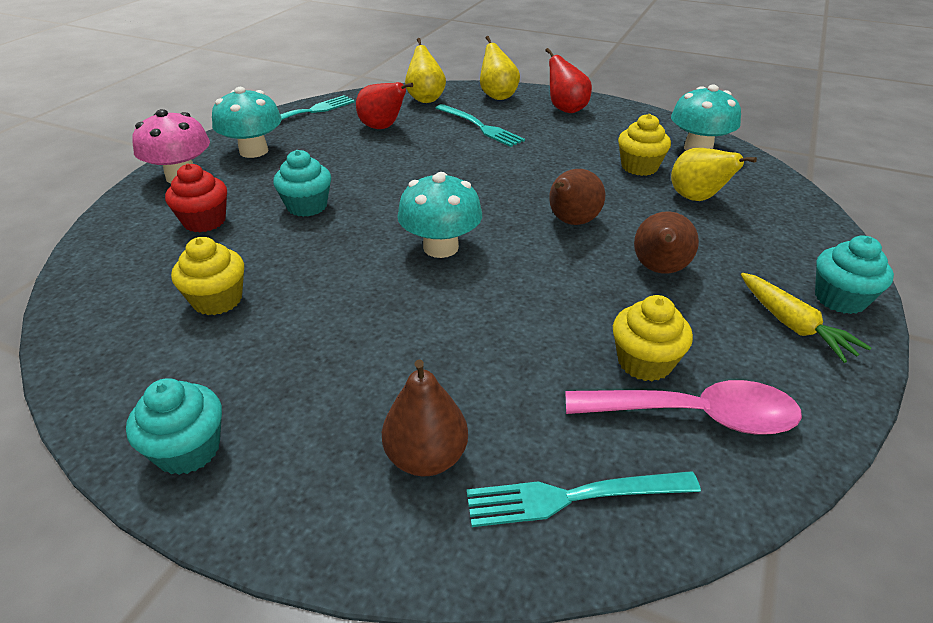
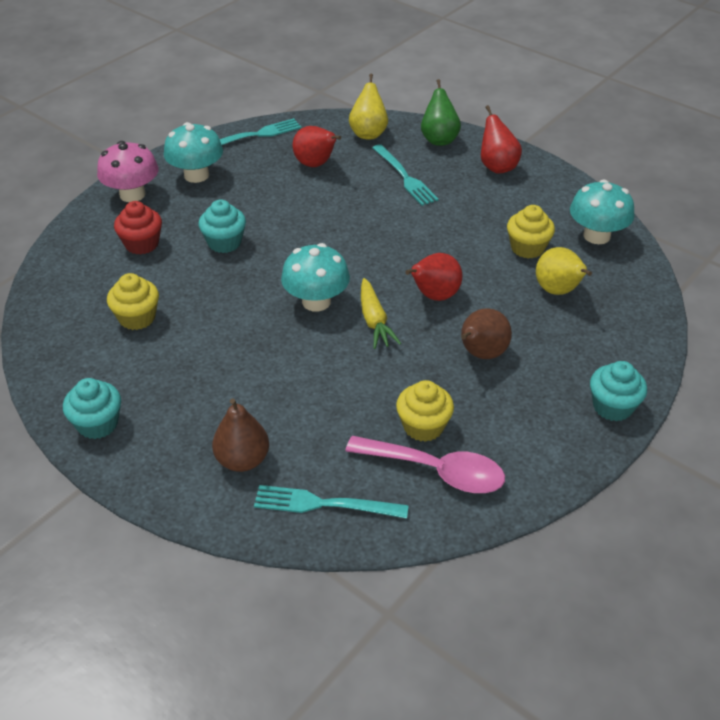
camera: 15 degrees right, 5 degrees up
(497, 96) = (439, 139): yellow pear -> green pear
(571, 222) = (434, 296): brown pear -> red pear
(792, 325) = (556, 421): yellow carrot -> yellow carrot (374, 321)

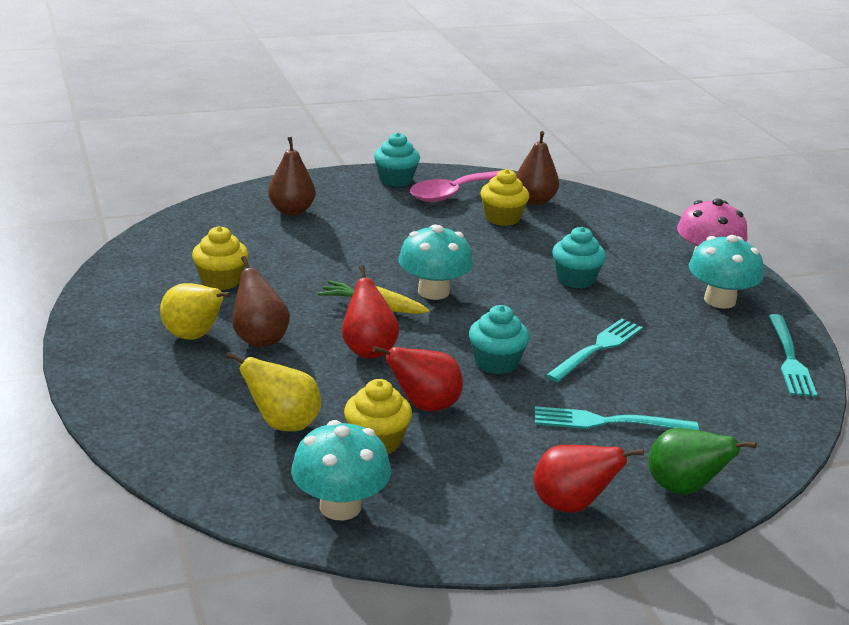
camera: 120 degrees right, 15 degrees down
(79, 313) = (534, 201): none -> brown pear
(142, 244) = (611, 245): red cupcake -> none
(315, 164) = (688, 374): red pear -> red pear (424, 406)
(323, 504) = (211, 222): turquoise fork -> turquoise fork (597, 348)
(368, 133) = (740, 438): yellow pear -> yellow pear (194, 336)
(435, 471) = (173, 268): pink spoon -> pink spoon (455, 193)
(612, 407) = (103, 372): turquoise cupcake -> turquoise cupcake (496, 363)

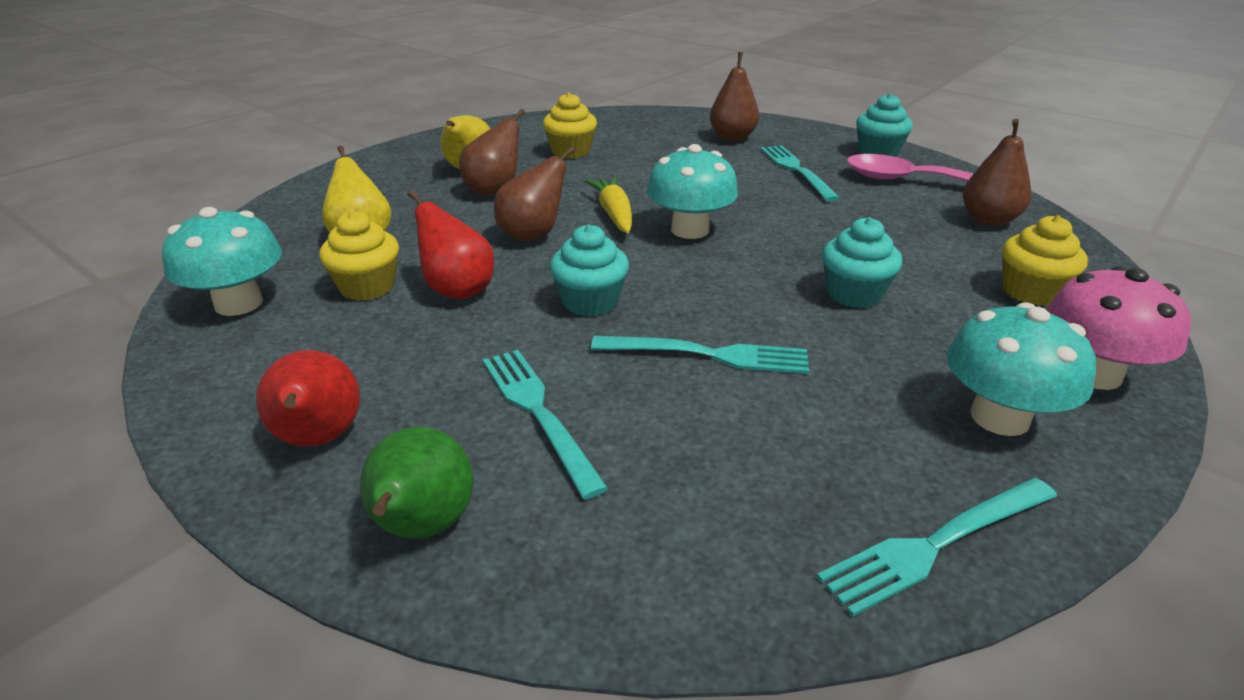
camera: 60 degrees right, 5 degrees up
(368, 350) = (533, 235): red pear -> brown pear
(385, 217) = (795, 170): none -> turquoise fork
(502, 218) = (911, 216): yellow cupcake -> yellow cupcake (1031, 292)

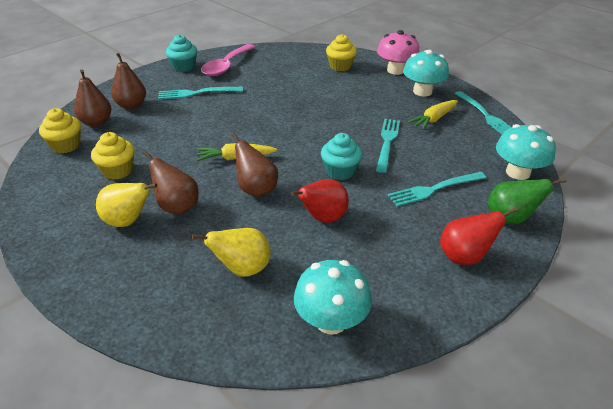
camera: 85 degrees left, 5 degrees up
(367, 287) = (314, 258): yellow cupcake -> yellow cupcake (66, 145)
(690, 230) = (264, 135): turquoise mushroom -> turquoise mushroom (518, 172)
(848, 429) = (433, 119): none -> yellow carrot
(854, 294) = (338, 101): turquoise cupcake -> none
(988, 220) = (276, 59): brown pear -> brown pear (96, 122)

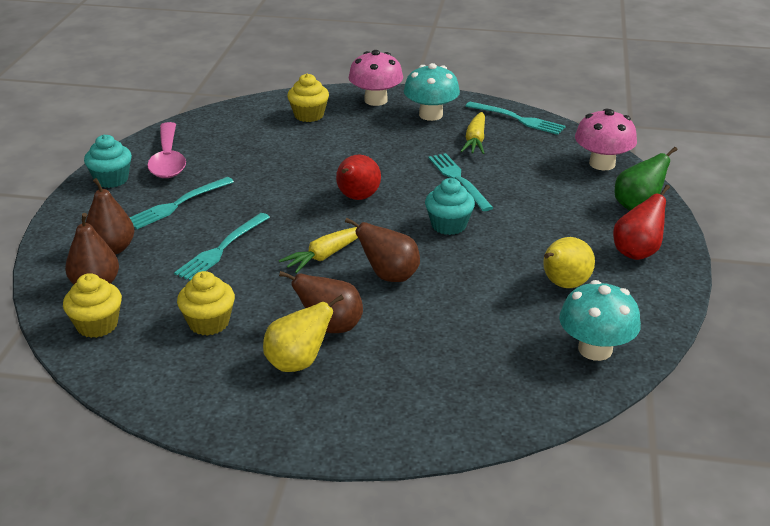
camera: 35 degrees left, 5 degrees down
(242, 269) = (471, 348): yellow pear -> yellow pear (563, 285)
(323, 218) = (486, 274): red pear -> red pear (357, 198)
(433, 189) = (551, 207): turquoise fork -> turquoise fork (221, 249)
(518, 172) = (602, 164): turquoise mushroom -> pink mushroom

